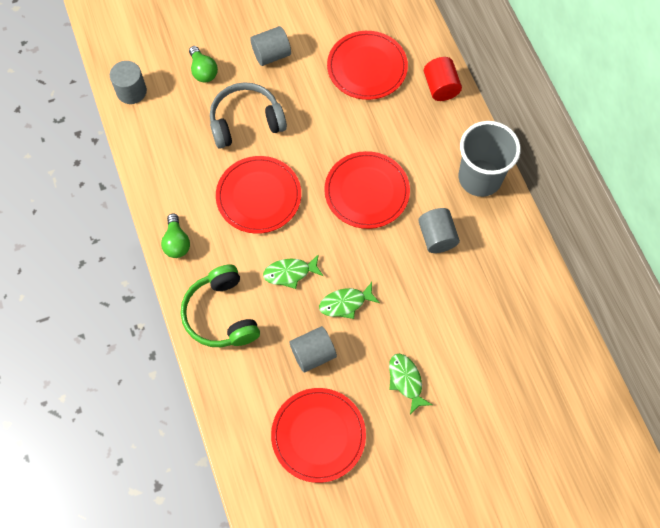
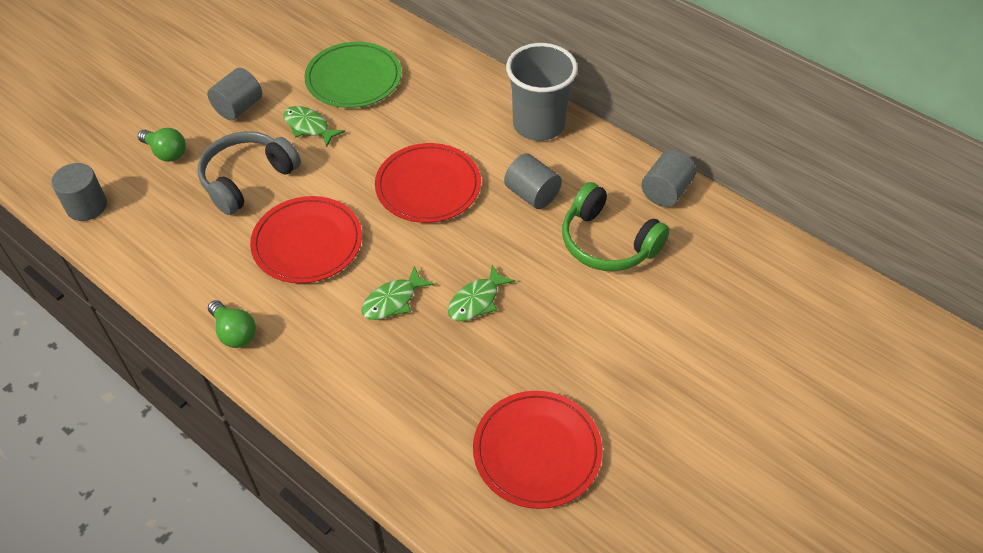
camera: 30 degrees left, 15 degrees down
(221, 314) = (337, 382): green headphones -> green headphones (607, 242)
(313, 354) = (473, 369): grey cylinder -> grey cylinder (666, 191)
(367, 67) = (353, 78): red plate -> green plate
(406, 381) = (596, 344): green fish -> green fish (309, 127)
(440, 87) = (443, 65): red cylinder -> none

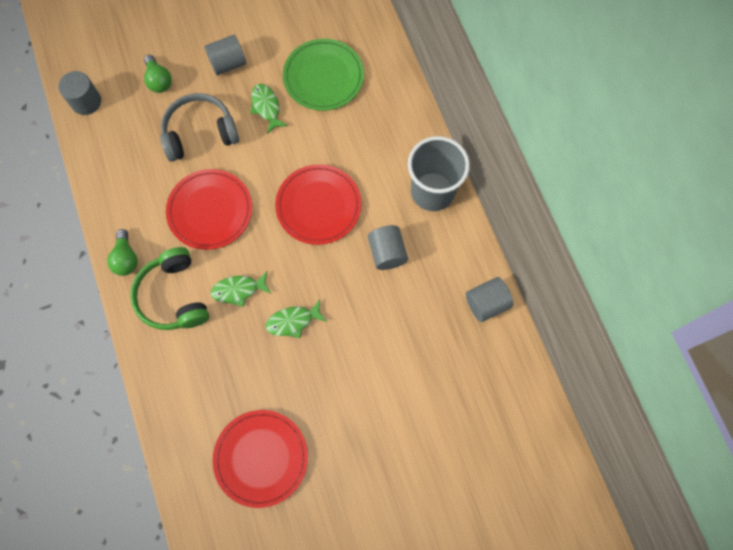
camera: 30 degrees right, 20 degrees up
(607, 242) = (413, 324): green headphones -> green headphones (173, 296)

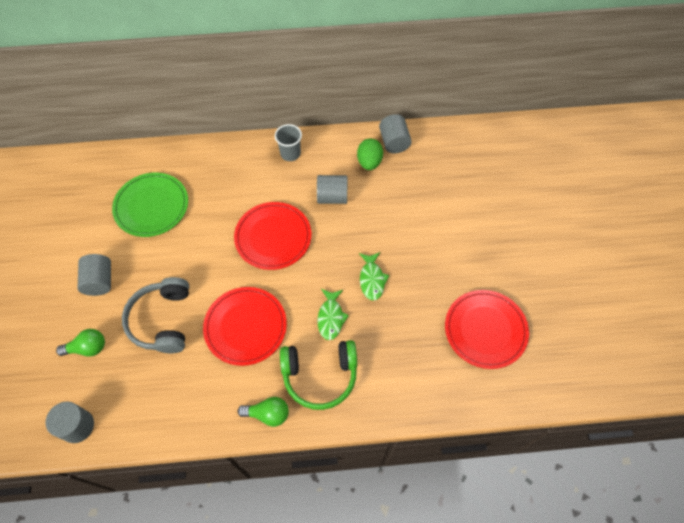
camera: 75 degrees left, 10 degrees down
(266, 107) = (161, 258): green fish -> none
(432, 191) = (290, 153): grey cup -> grey cup, size x0.55
(447, 282) = (369, 162): none -> green egg

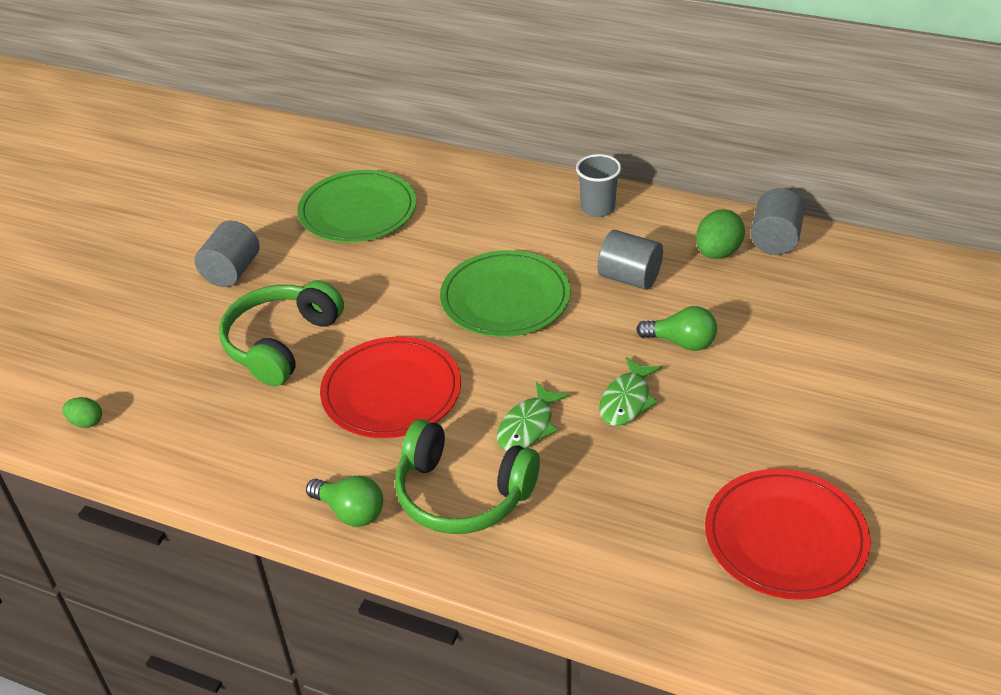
camera: 30 degrees right, 20 degrees down
(77, 426) = (86, 422): grey cylinder -> green egg
(88, 348) = (163, 340): green light bulb -> green light bulb (681, 342)
(162, 320) = (281, 343): grey headphones -> green headphones
(273, 237) = (505, 298): red plate -> green plate

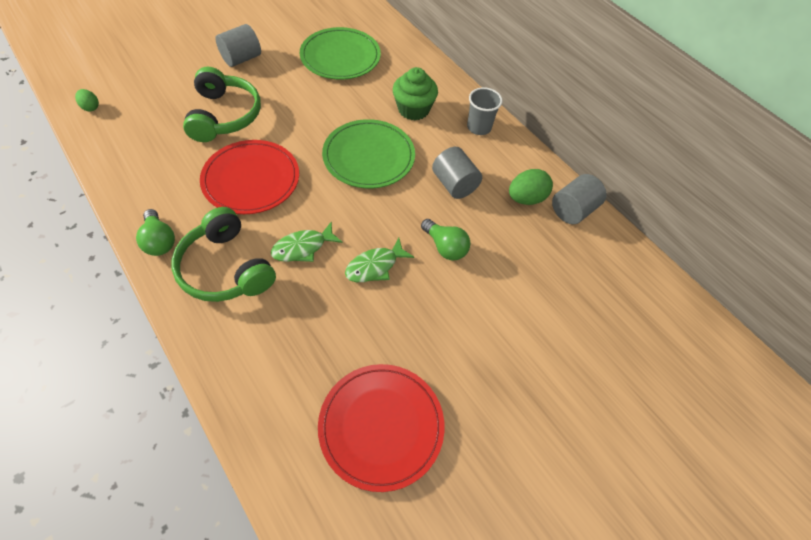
camera: 25 degrees right, 15 degrees up
(281, 343) = (224, 116): green headphones -> green headphones turned 120 degrees clockwise
(505, 225) = (413, 109): none -> green cupcake

